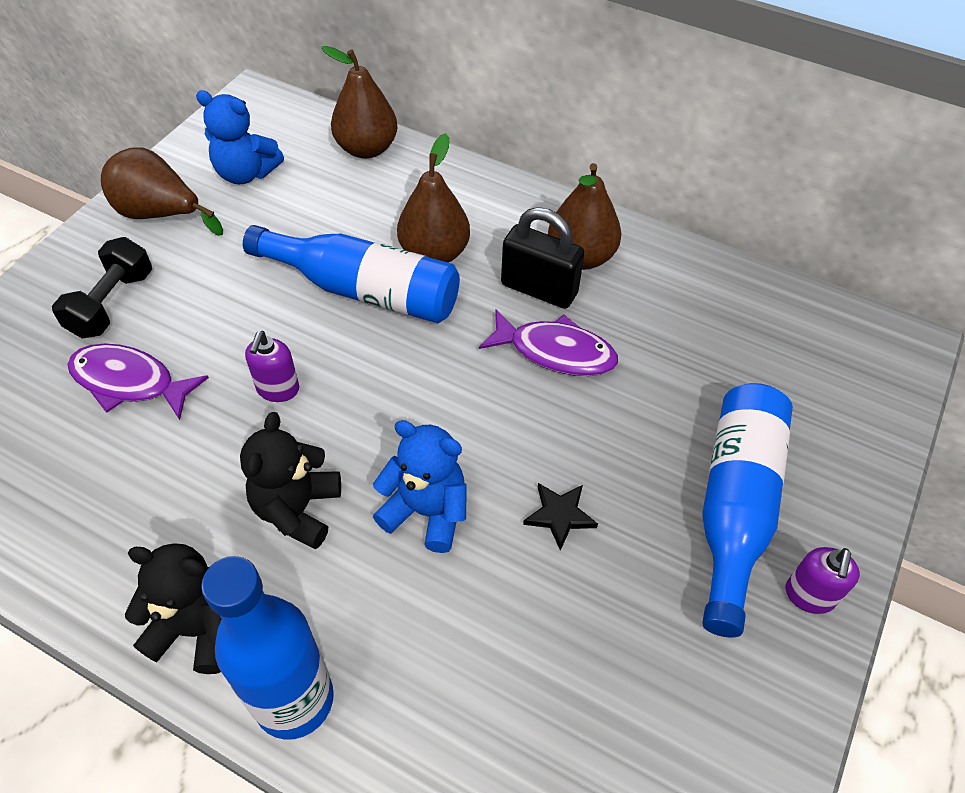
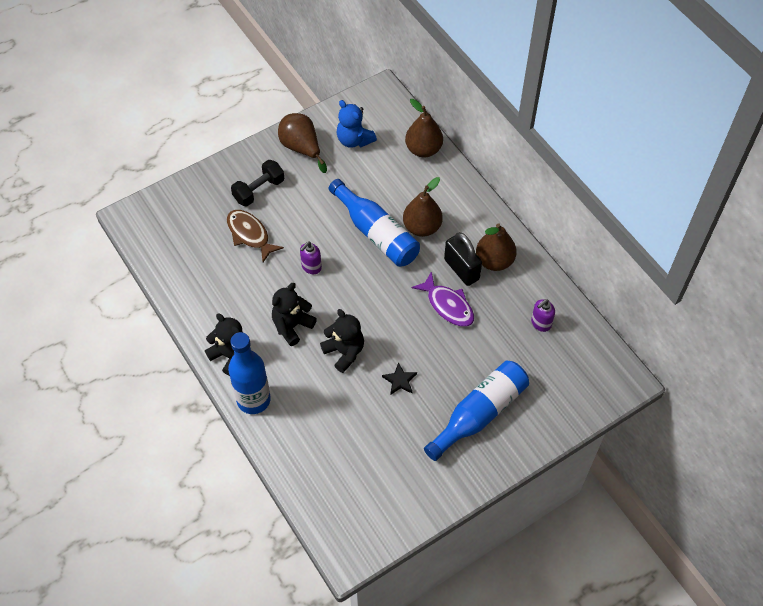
camera: 30 degrees right, 5 degrees up
(129, 382) = (250, 234): purple fish -> brown fish
(426, 511) = (344, 352): blue teddy bear -> black teddy bear
(809, 596) = (483, 464): purple soap dispenser -> purple soap dispenser (540, 323)

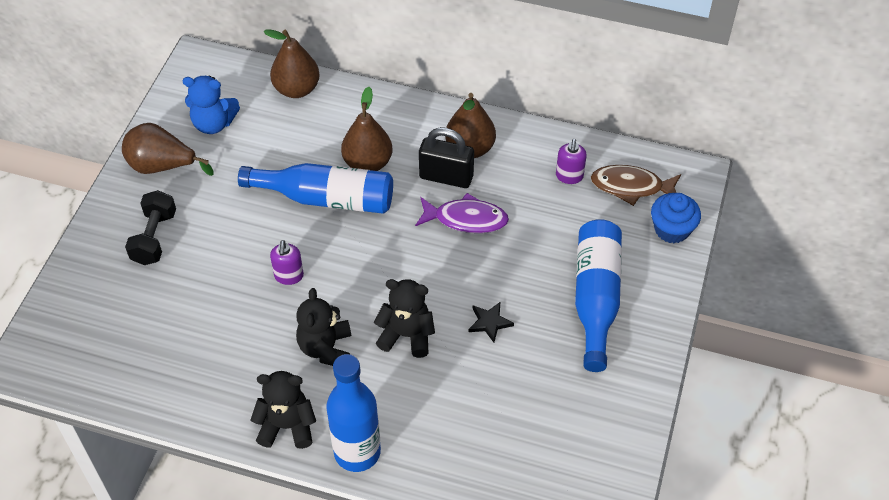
camera: 40 degrees left, 5 degrees down
(250, 234) = (188, 289): brown fish -> brown fish (631, 187)
(574, 406) = (672, 229): none -> blue cupcake

